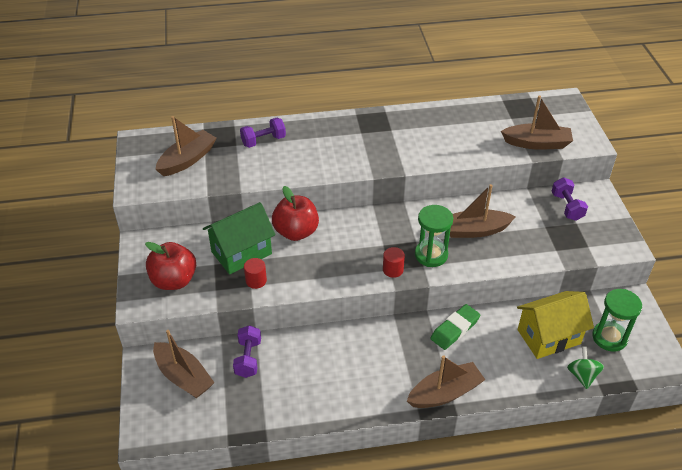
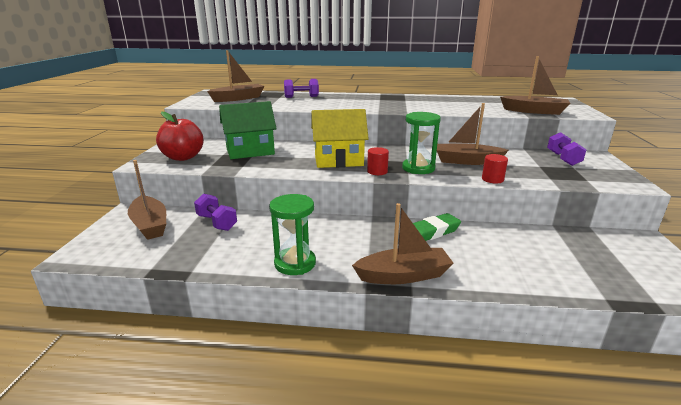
camera: 15 degrees right, 20 degrees down
(248, 358) = (217, 222): purple dumbbell -> purple dumbbell turned 60 degrees counterclockwise
(256, 281) = (249, 164): red cylinder -> red cylinder (492, 179)
(296, 232) = (303, 147): red apple -> none
(548, 337) = (539, 251): yellow house -> yellow house (338, 160)
(582, 375) = (582, 288): green spinning top -> none
(609, 337) = (617, 262): green hourglass -> green hourglass (295, 263)

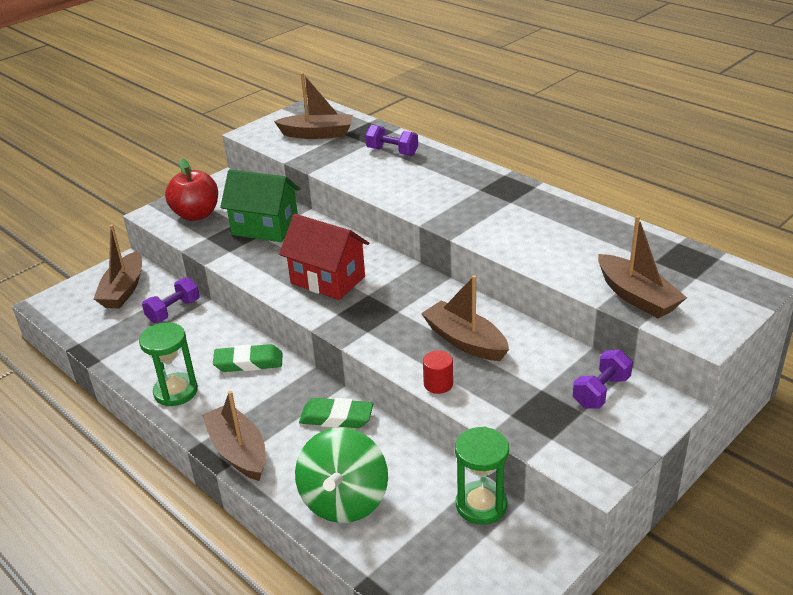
camera: 40 degrees right, 10 degrees up
(217, 222) = (173, 311): purple dumbbell -> purple dumbbell turned 45 degrees clockwise
(324, 228) = (248, 362): none -> green eraser
(338, 160) = (328, 280): yellow house -> red house
(377, 171) = (338, 316): red cylinder -> none
(403, 275) = (238, 451): brown boat -> brown boat turned 150 degrees counterclockwise
(418, 168) = (389, 329): green hourglass -> green hourglass (481, 505)
(516, 268) = (344, 500): none -> green spinning top

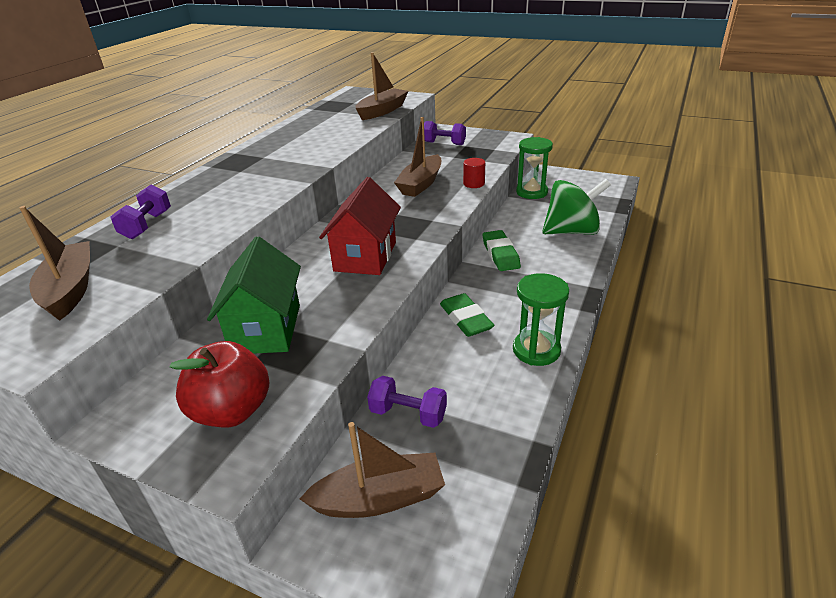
camera: 110 degrees left, 0 degrees up
(238, 451) = (572, 286): brown boat -> none

